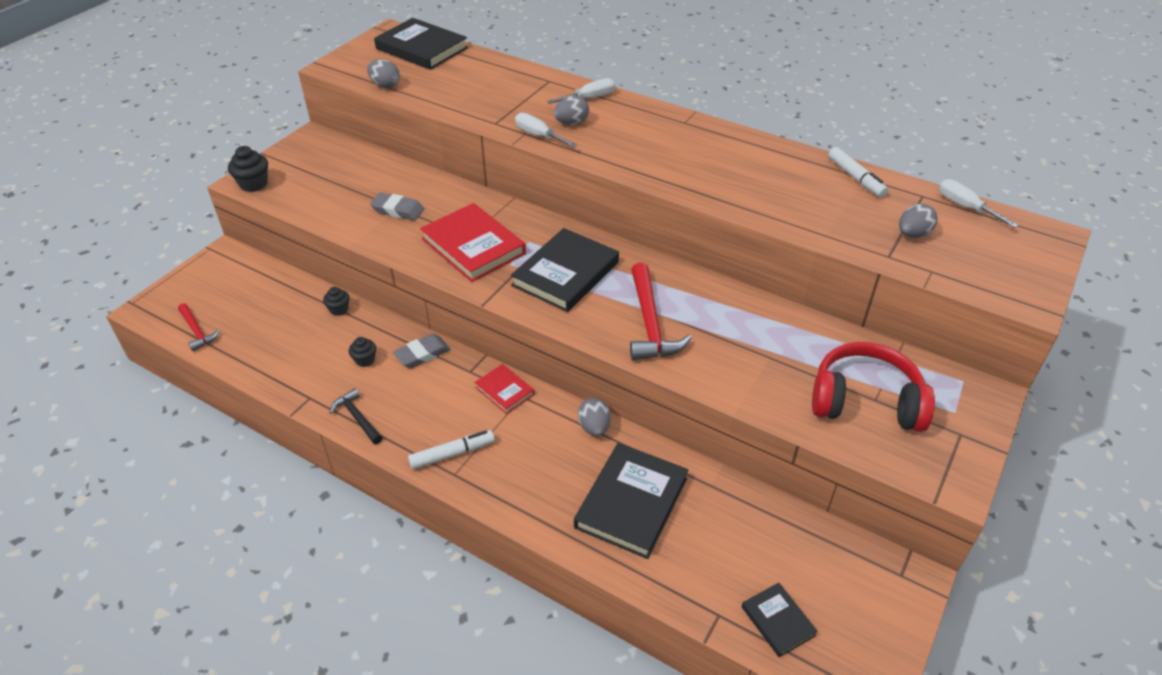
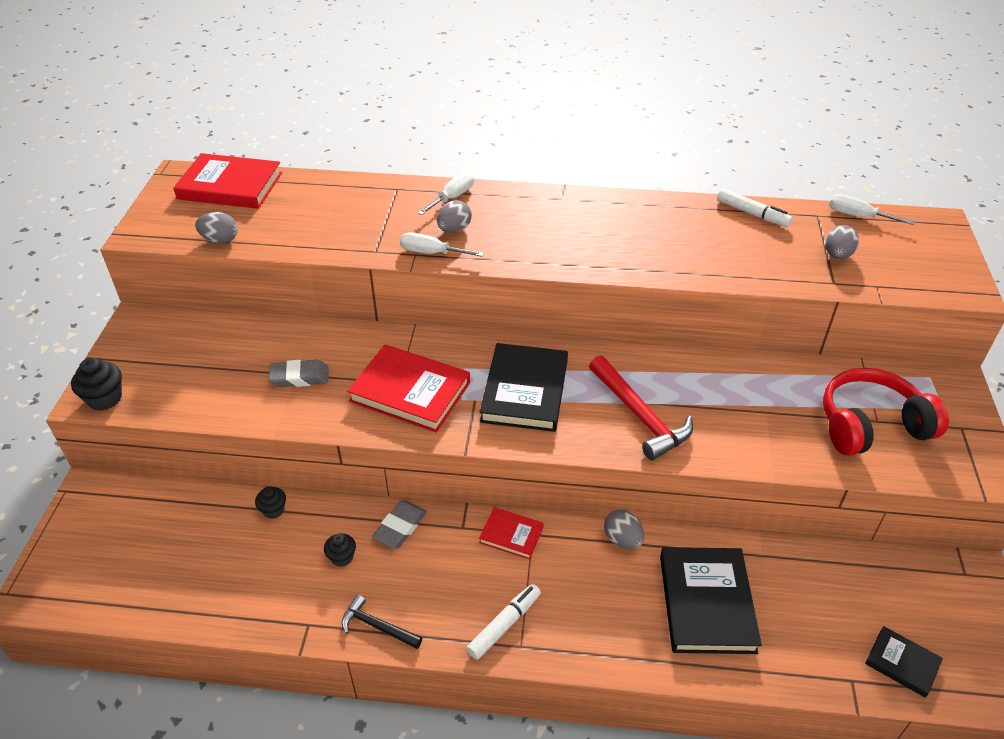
camera: 25 degrees left, 0 degrees up
(197, 331) = (117, 598): red hammer -> none
(421, 48) = (230, 186): black book -> red book

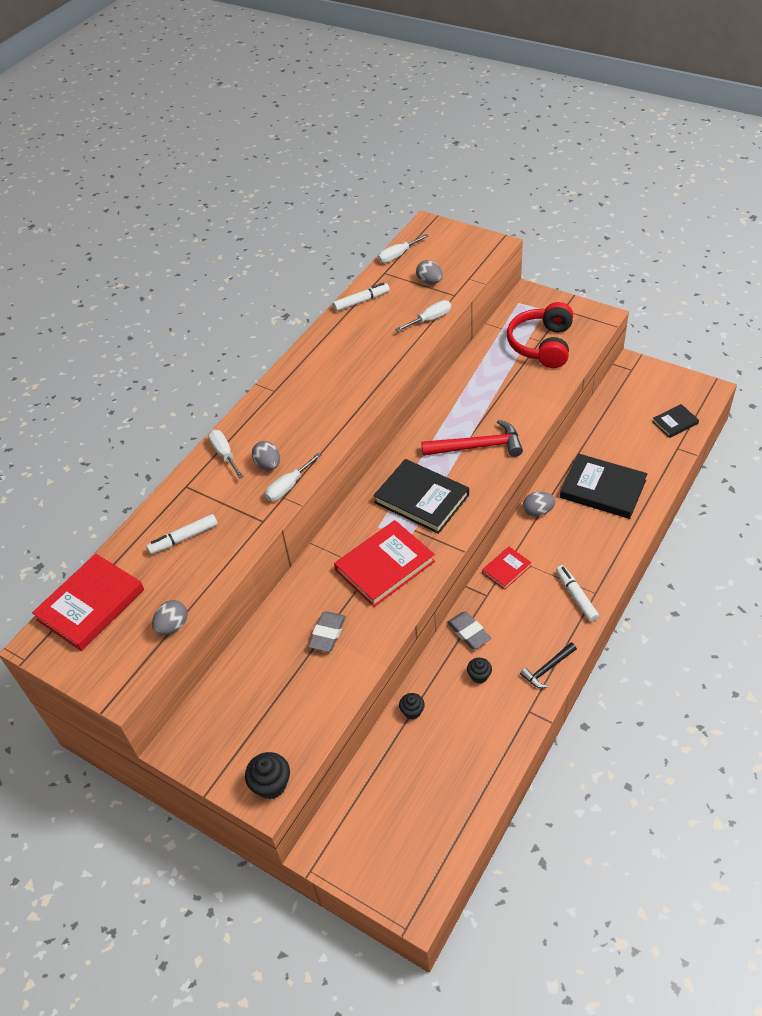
camera: 60 degrees left, 5 degrees up
(330, 210) = (184, 538): none -> white marker
(770, 276) = (430, 319): none -> white screwdriver

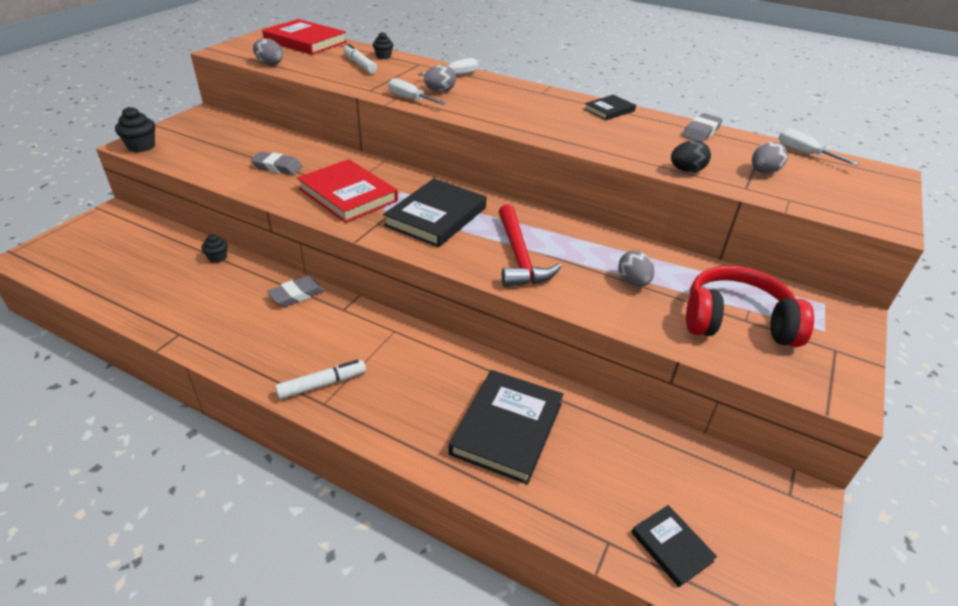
camera: 80 degrees right, 10 degrees down
(317, 349) = (609, 110): none -> black book
(361, 301) = (701, 132): white marker -> grey eraser
(430, 319) = (686, 170): white screwdriver -> black egg
(479, 676) = (239, 300): black cupcake -> black cupcake (383, 56)
(506, 569) = (377, 326): red book -> none
(538, 511) = (466, 358): grey egg -> grey egg (633, 282)
(547, 669) = (226, 351): black hammer -> none

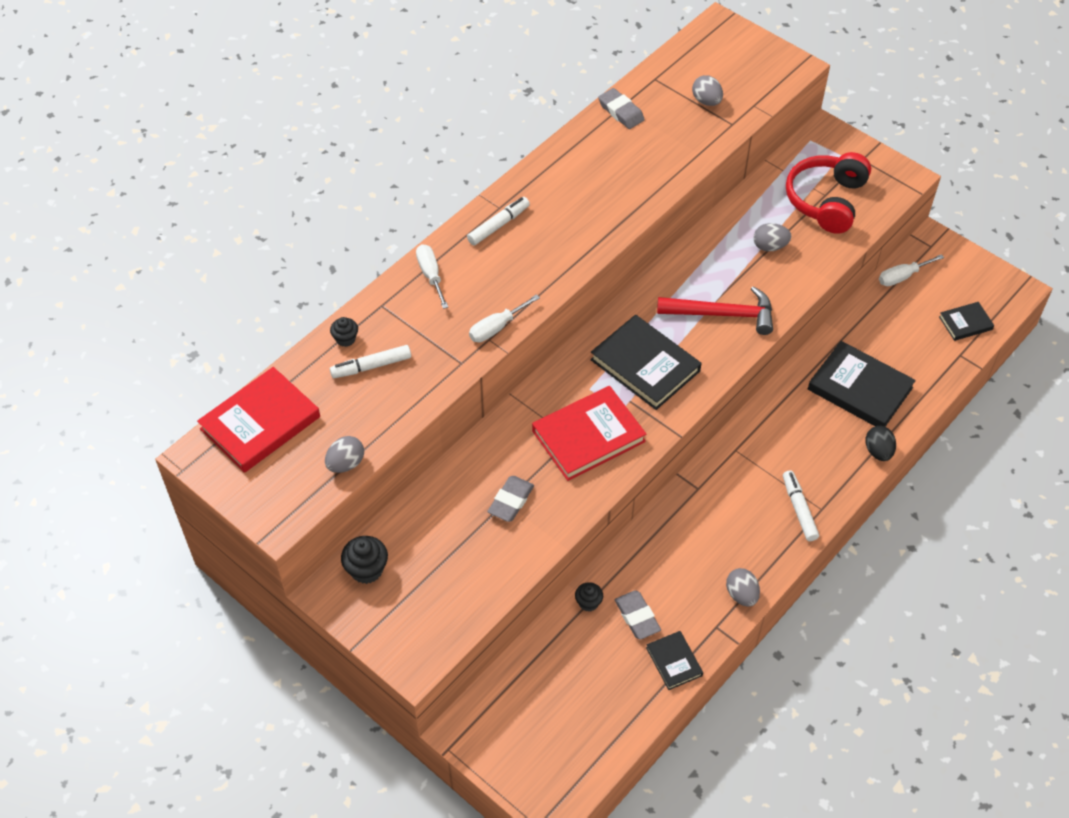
camera: 75 degrees left, 15 degrees up
(141, 146) = (423, 652): black cupcake -> black cupcake (366, 569)
(296, 295) = (669, 527): grey eraser -> grey eraser (637, 617)
(440, 91) = (478, 297): grey egg -> grey egg (741, 595)
(521, 93) = (498, 225): none -> white marker
(609, 110) = (557, 164): black book -> black book (674, 661)
(686, 170) = (697, 150): black egg -> black egg (878, 451)
(804, 153) = (675, 59): white screwdriver -> white screwdriver (902, 277)

